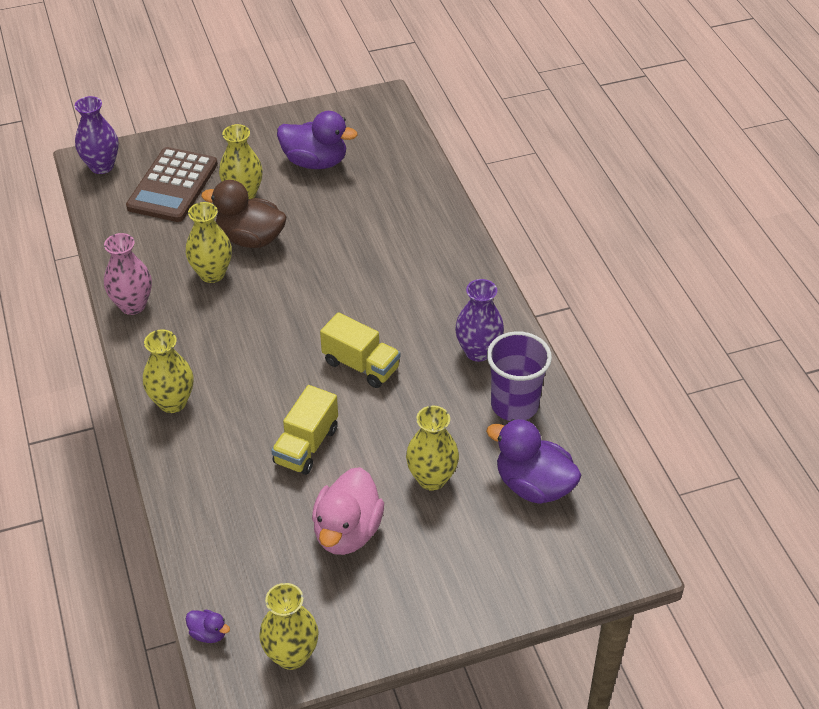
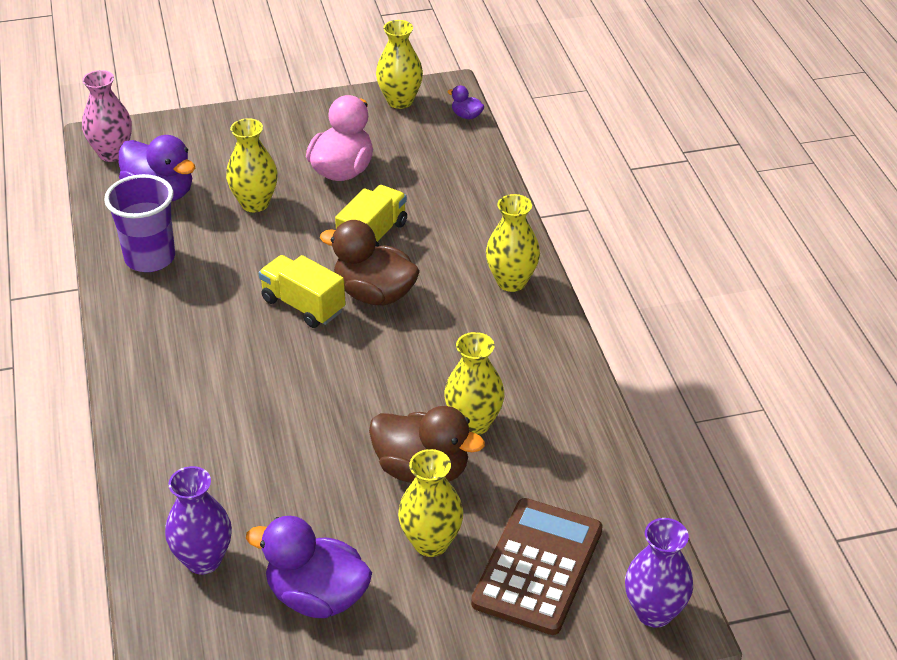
camera: 175 degrees left, 5 degrees down
(133, 305) = (571, 389): pink vase -> pink vase (112, 153)
(298, 381) = (374, 294): none -> brown duck
(478, 351) = (168, 312): purple vase -> purple vase (203, 560)

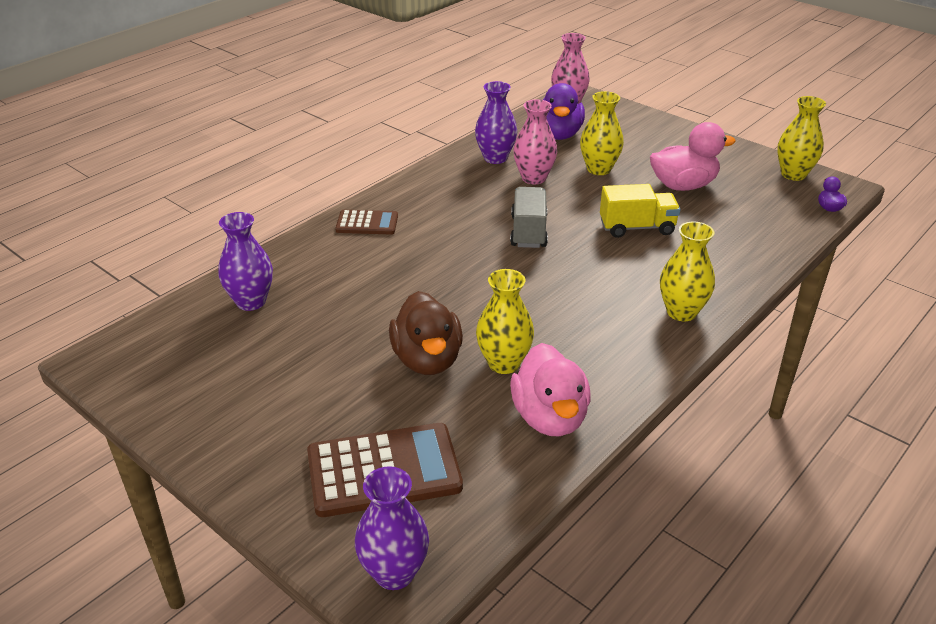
camera: 55 degrees right, 5 degrees down
(150, 258) = (495, 158): purple cup -> purple vase
(159, 409) = (367, 223): none -> brown calculator
(218, 253) = (533, 178): none -> pink vase
(303, 305) = (528, 232): yellow truck -> grey truck
(317, 596) = (257, 366): purple duck -> none
(374, 294) = (579, 255): brown duck -> none
(431, 542) = (357, 398): yellow vase -> none
(564, 431) = (550, 417): none -> pink duck

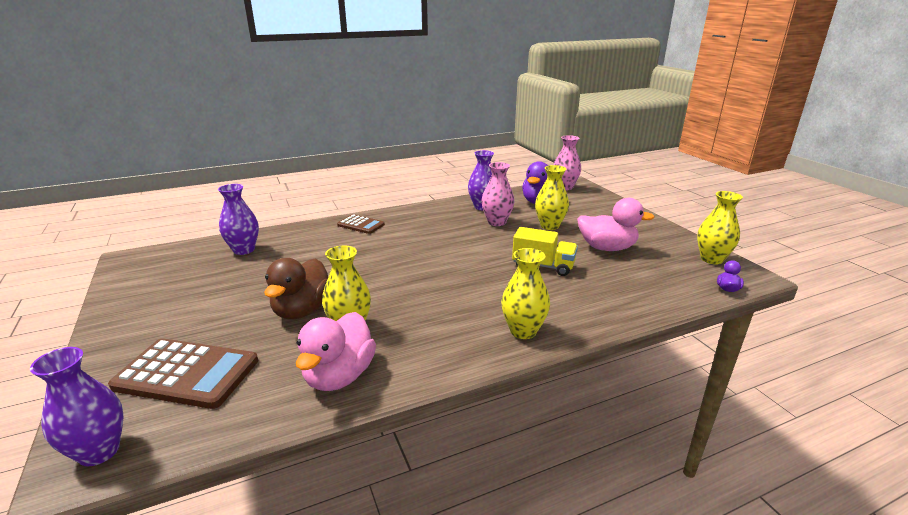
camera: 25 degrees right, 10 degrees down
(528, 232) = (459, 251): grey truck -> none

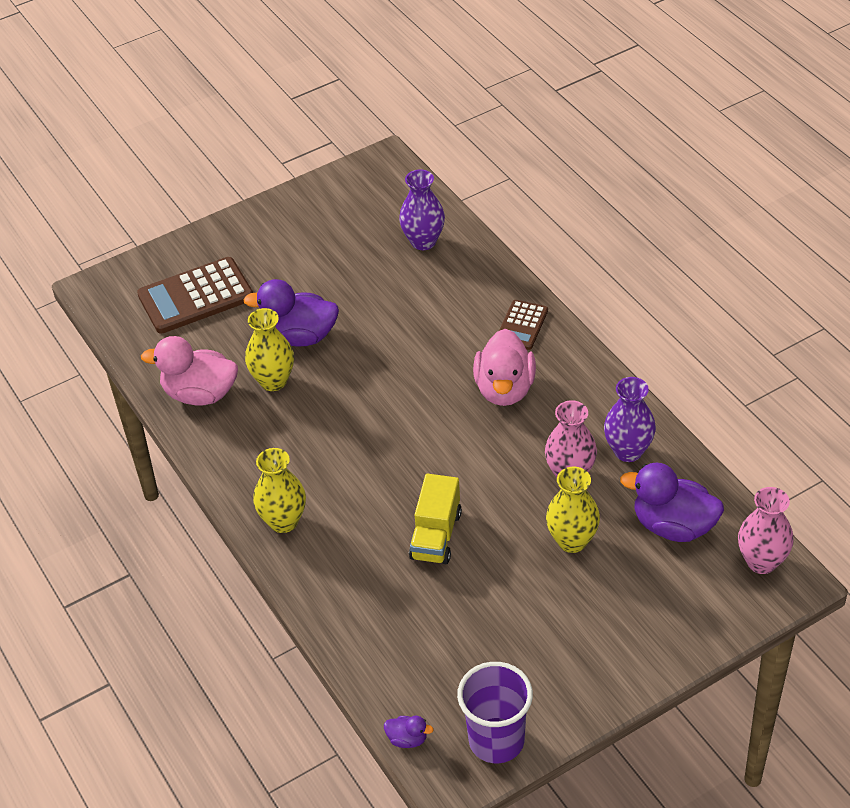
camera: 85 degrees right, 20 degrees up
(99, 451) = (111, 290): purple vase -> none
(187, 374) = (196, 296): brown calculator -> brown calculator turned 60 degrees clockwise
(302, 310) = (299, 336): brown duck -> purple duck
(607, 248) = (507, 611): pink duck -> pink duck (504, 389)
(711, 259) = (496, 741): yellow vase -> purple cup

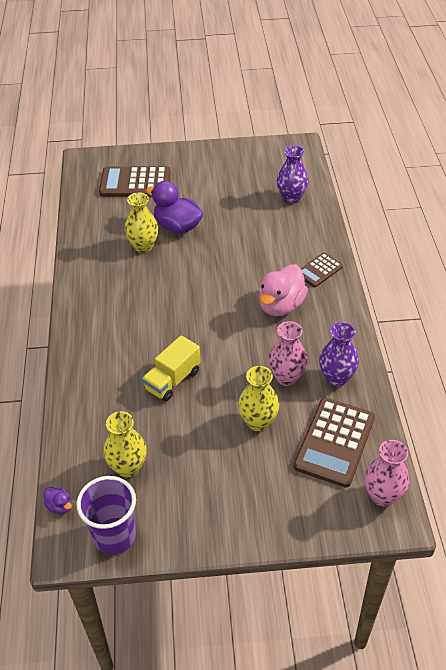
camera: 25 degrees right, 0 degrees up
(200, 394) = (96, 238): pink duck -> none
(283, 521) = (88, 332): yellow vase -> yellow vase (128, 467)
(673, 526) = (334, 442): purple duck -> brown calculator

